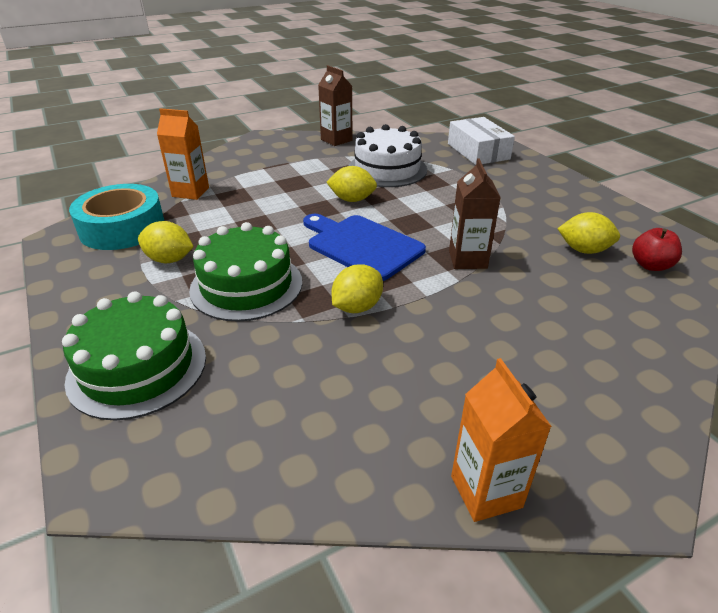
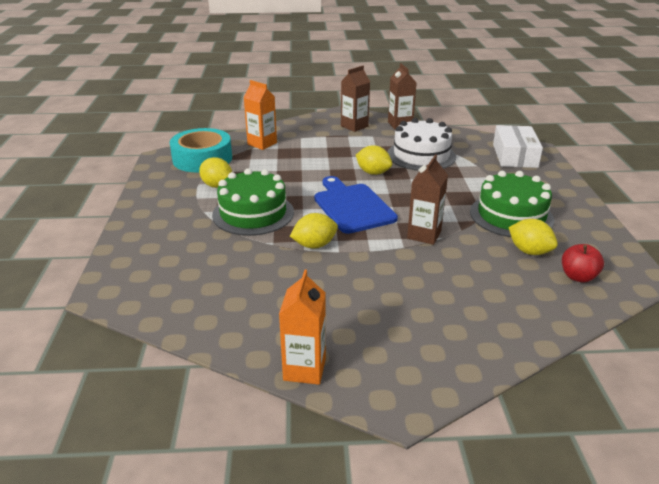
camera: 25 degrees right, 5 degrees down
(137, 368) = (157, 243): green cake -> green cake (511, 215)
(287, 151) = (354, 126): none -> brown carton

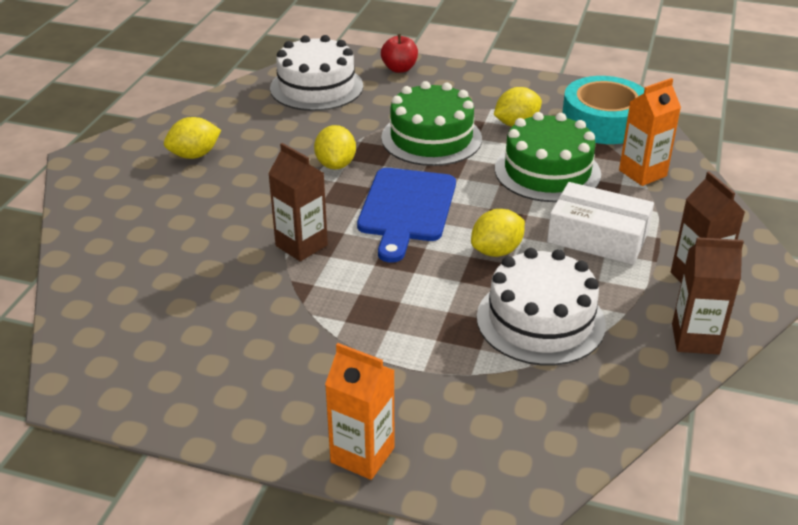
camera: 110 degrees right, 5 degrees up
(182, 288) = (316, 87): none -> white cake
(304, 369) = (160, 126): orange carton -> orange carton (362, 455)
(352, 206) = (406, 209): blue cutting board -> blue cutting board turned 105 degrees clockwise
(511, 215) = (292, 342): green cake -> green cake (547, 171)
(514, 155) = (491, 446): white box -> white box (598, 237)
(529, 251) = (201, 319): yellow lemon -> yellow lemon (194, 155)
(578, 277) = (122, 336): red apple -> red apple (399, 69)

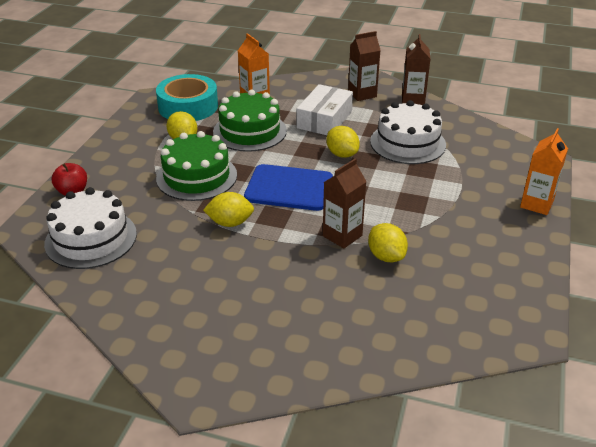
camera: 90 degrees left, 0 degrees up
(194, 155) = (203, 309): yellow lemon -> yellow lemon (386, 256)

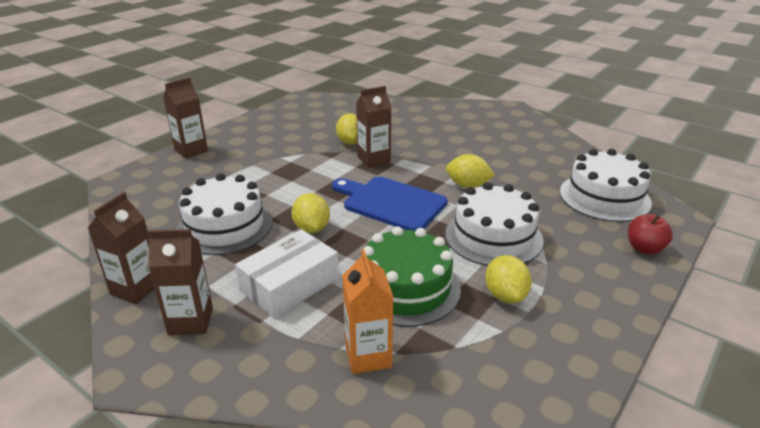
camera: 160 degrees left, 5 degrees down
(188, 106) = (490, 367): turquoise tape -> none
(196, 176) = (493, 237): green cake -> white cake
(536, 204) = (191, 150): orange carton -> brown carton

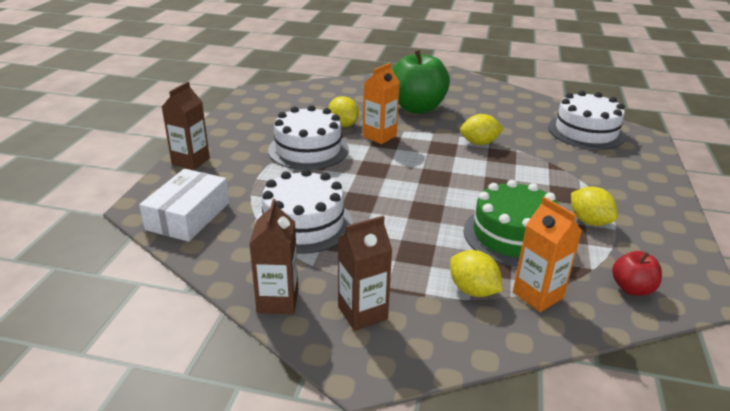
camera: 25 degrees left, 0 degrees up
(290, 284) = (417, 258): white box -> white box (188, 216)
(311, 228) = (386, 207): yellow lemon -> yellow lemon (472, 290)
(374, 159) = (379, 136): brown carton -> orange carton
(390, 203) = (431, 170): blue cutting board -> none
(439, 138) = (417, 108): none -> green apple
(493, 237) = (538, 179): white cake -> white cake (308, 149)
(644, 248) = (646, 164): red apple -> red apple (632, 288)

